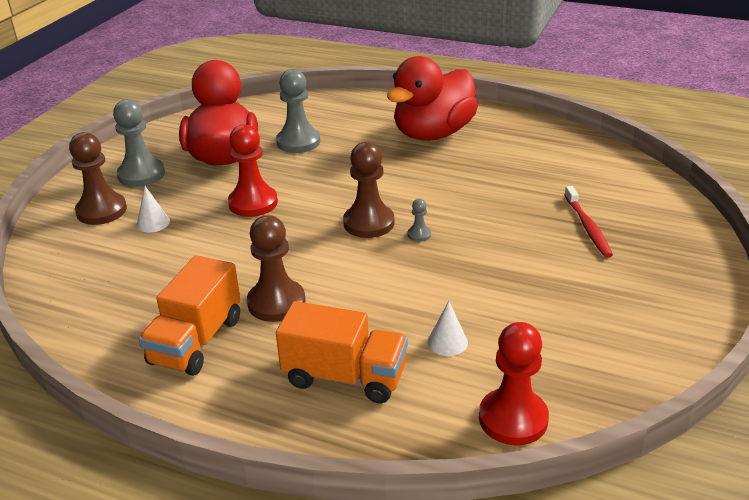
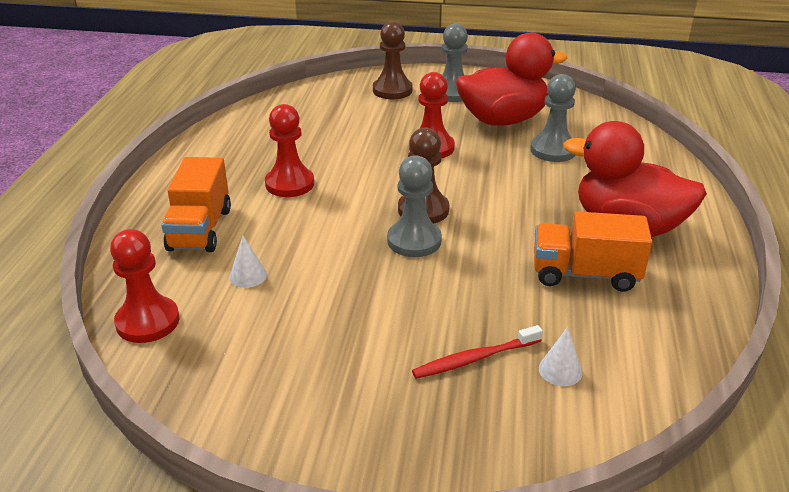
camera: 75 degrees right, 0 degrees up
(153, 223) = (383, 113): white cone -> white cone (560, 370)
(196, 341) = (238, 160): orange truck -> orange truck (585, 274)
(276, 302) = (290, 184): brown pawn -> red pawn
(419, 234) = (414, 241): grey pawn -> grey pawn, size x2.21

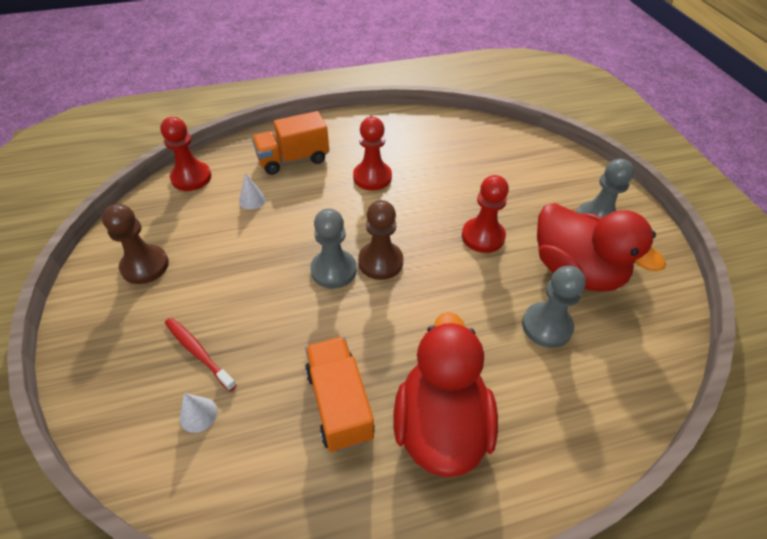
camera: 65 degrees right, 15 degrees up
(392, 90) = (563, 180): brown pawn -> brown pawn (145, 266)

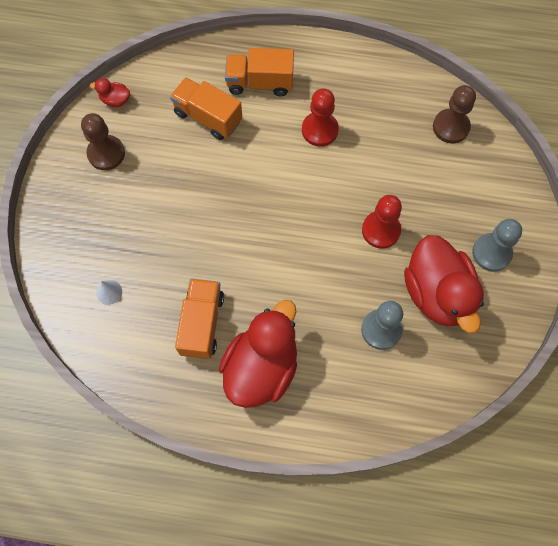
camera: 25 degrees right, 20 degrees up
(140, 215) = (115, 100): none -> red duck
(191, 178) = (166, 72): red pawn -> none
(198, 352) = (122, 245): red toothbrush -> none
(252, 200) = (208, 117): white cone -> orange truck
(333, 270) = (244, 214): grey pawn -> none
(380, 262) = (284, 221): brown pawn -> brown pawn (451, 127)

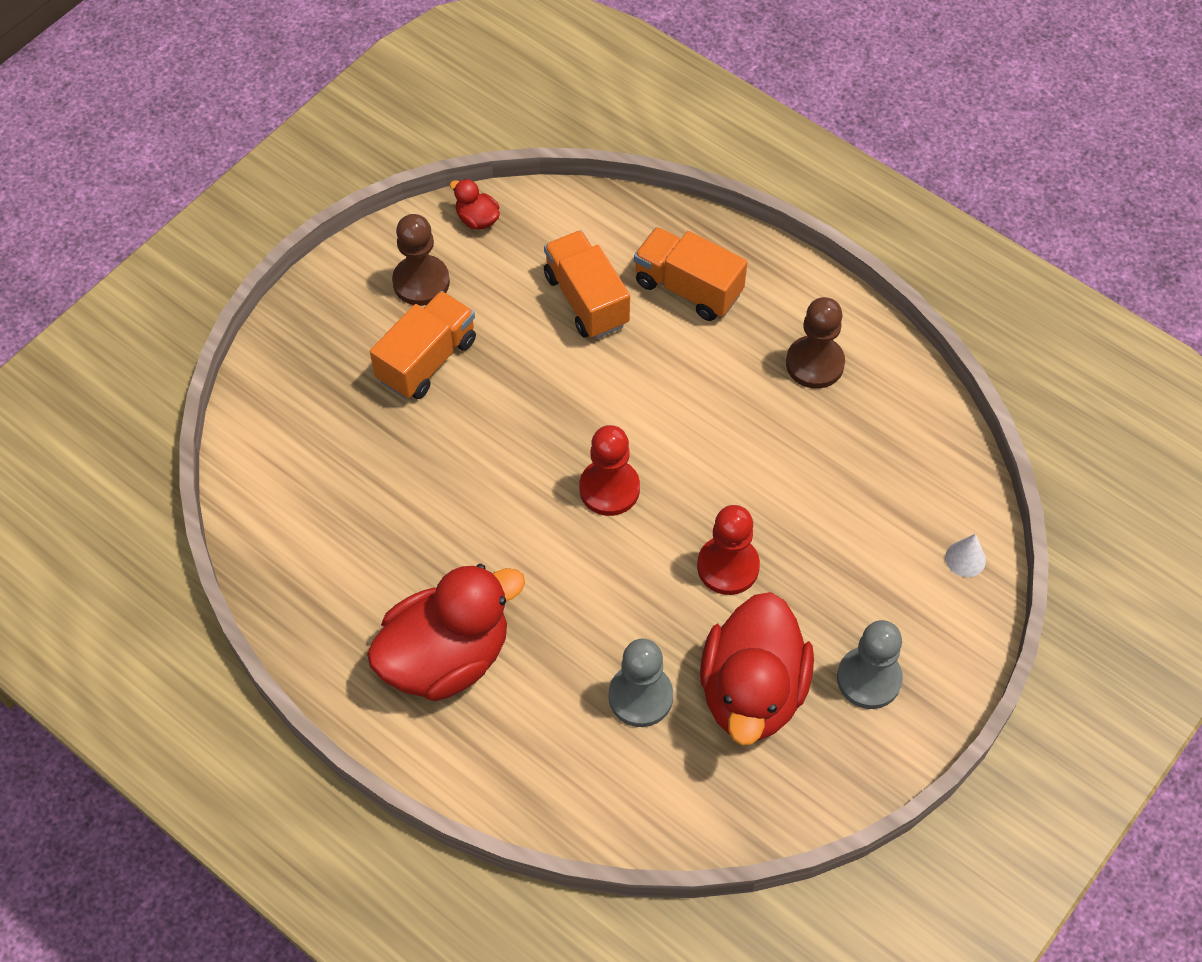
camera: 30 degrees right, 10 degrees down
(109, 292) = (312, 458): white cone -> white cone (965, 559)
(202, 324) = (405, 560): orange truck -> orange truck (427, 360)
(320, 130) = (730, 391): red pawn -> red pawn (609, 489)
(451, 127) = (925, 479): brown pawn -> brown pawn (815, 363)

